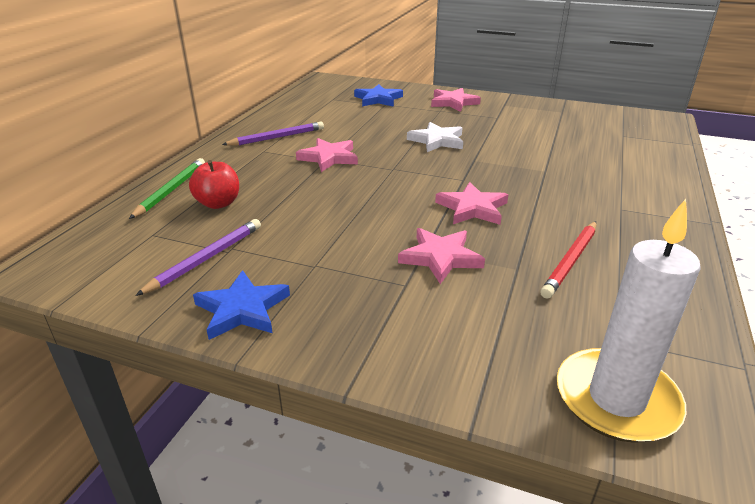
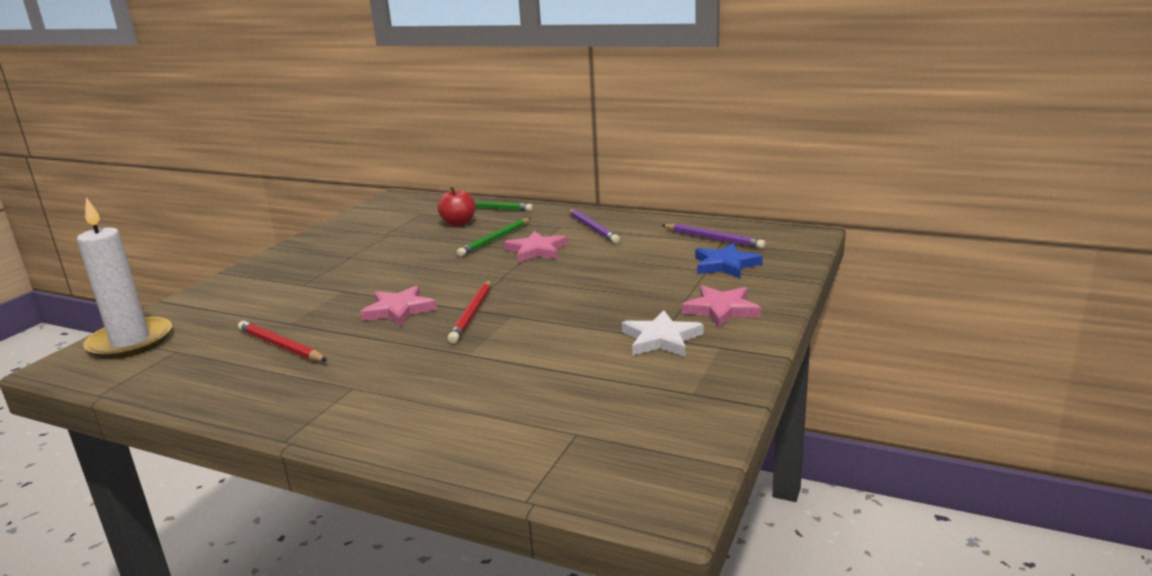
camera: 95 degrees right, 10 degrees down
(206, 258) = (380, 229): purple pencil -> purple pencil (713, 239)
(242, 309) = (315, 243): blue star -> none
(288, 178) = (495, 240): none -> green pencil
(437, 141) = (573, 297): white star -> white star (661, 339)
(440, 258) = (327, 295): pink star -> none
(474, 175) = (472, 314): none -> red pencil

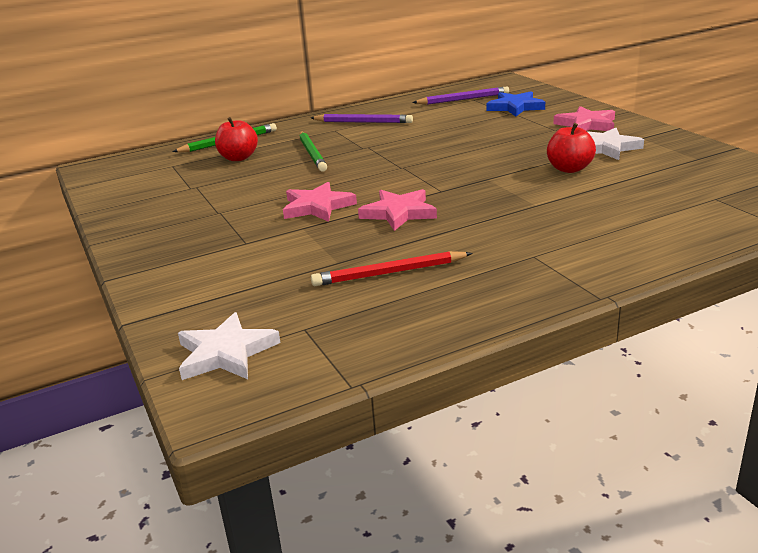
camera: 50 degrees left, 5 degrees up
(130, 342) = (225, 353): white candle -> white star
(472, 314) = (459, 189): red pencil -> none
(536, 251) = (370, 146): pink star -> pink star (317, 207)
(577, 340) = (569, 169): none -> red apple

